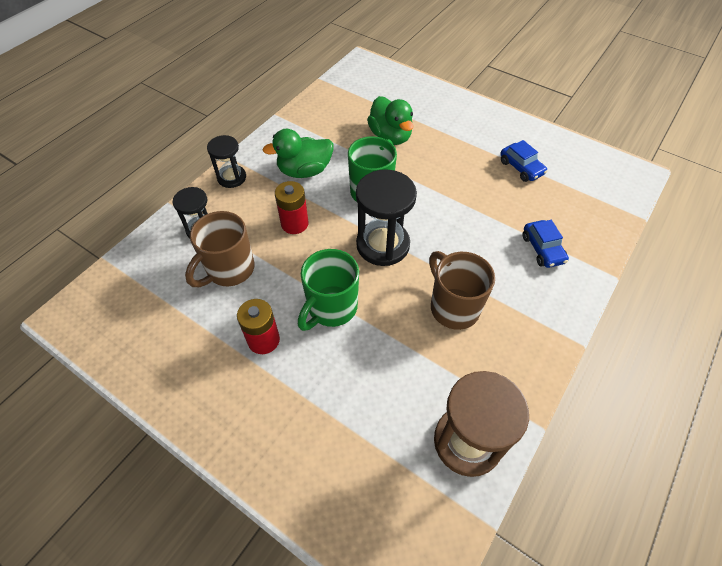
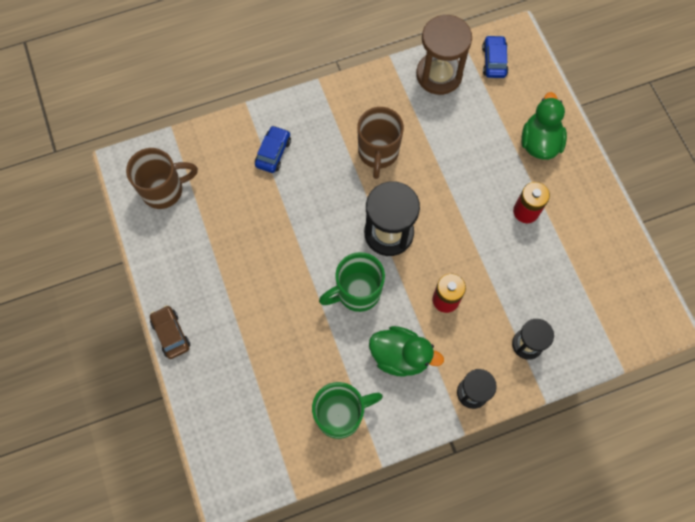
camera: 145 degrees left, 15 degrees up
(229, 270) = (522, 287): brown mug -> brown mug (164, 190)
(331, 308) = (464, 205): green mug -> green mug (341, 414)
(390, 136) = (290, 347): green duck -> green duck (539, 142)
(476, 105) = (171, 334): none -> brown car
(521, 168) = (210, 232): blue car -> blue car (494, 61)

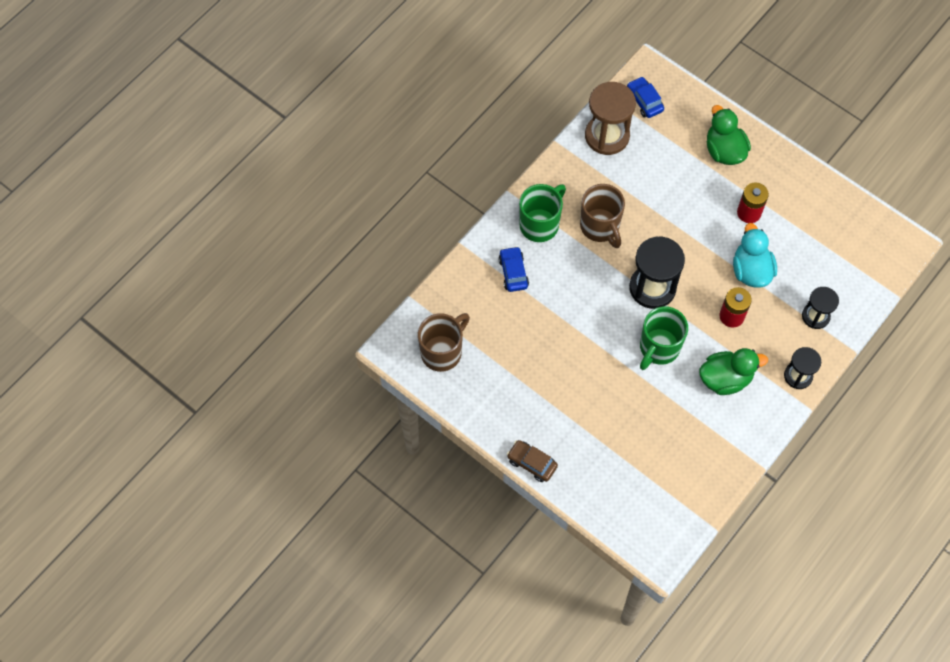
camera: 30 degrees left, 5 degrees down
(341, 414) = (709, 448): green mug -> green mug (540, 224)
(492, 266) = (751, 270): none -> turquoise duck

